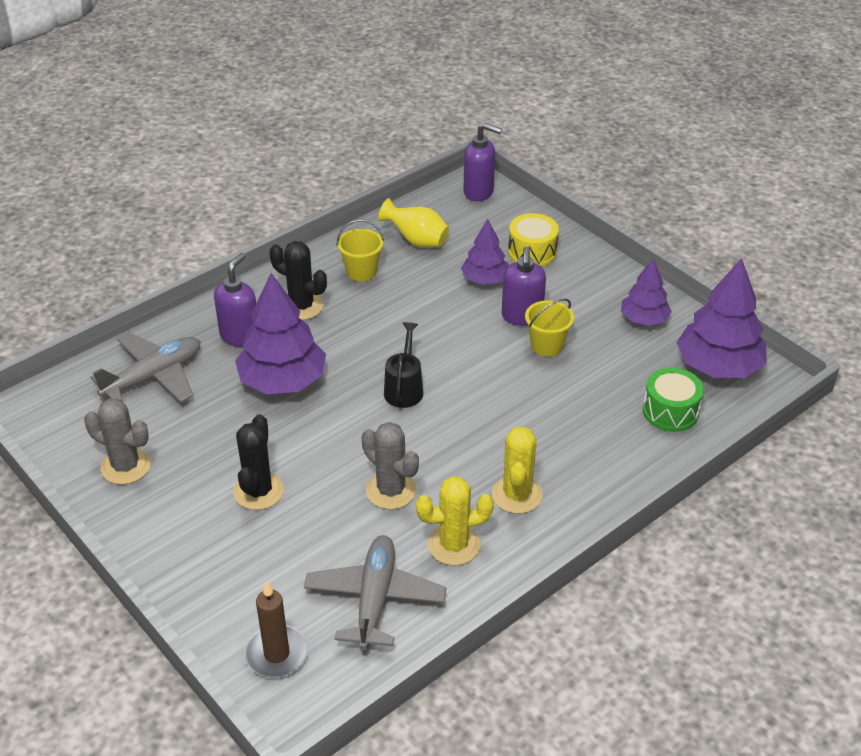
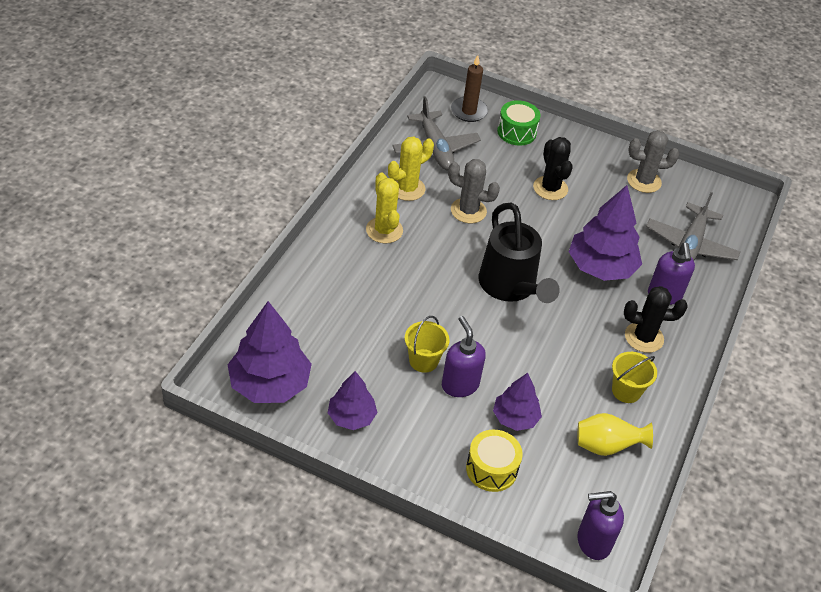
camera: 150 degrees right, 5 degrees up
(404, 388) = (510, 287): black watering can -> black watering can, size x1.78
(670, 411) = (298, 327): green drum -> green drum (516, 132)

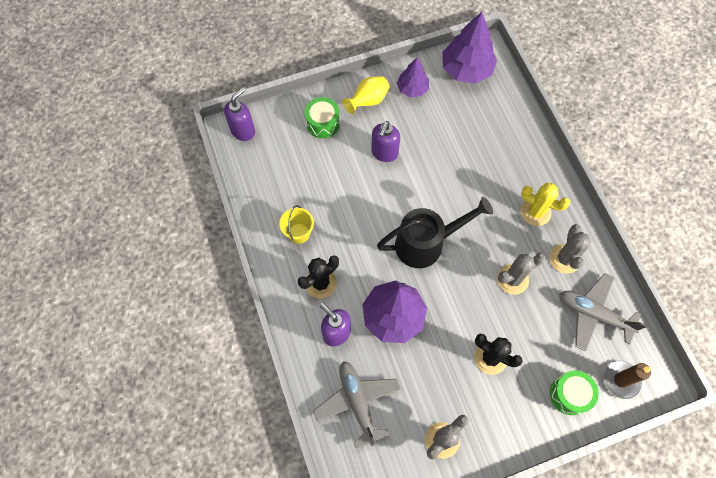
camera: 140 degrees right, 20 degrees up
(407, 188) = (564, 259): yellow cactus -> grey cactus
(423, 360) = (416, 149): yellow bucket -> none
(459, 385) = (384, 153): purple soap dispenser -> purple soap dispenser turned 90 degrees clockwise
(491, 469) = (323, 123): yellow drum -> green drum
(510, 287) = (426, 243): black watering can -> black watering can turned 135 degrees clockwise
(515, 418) = (339, 160): purple tree -> none
(606, 446) = (280, 188): yellow vase -> yellow vase (368, 101)

